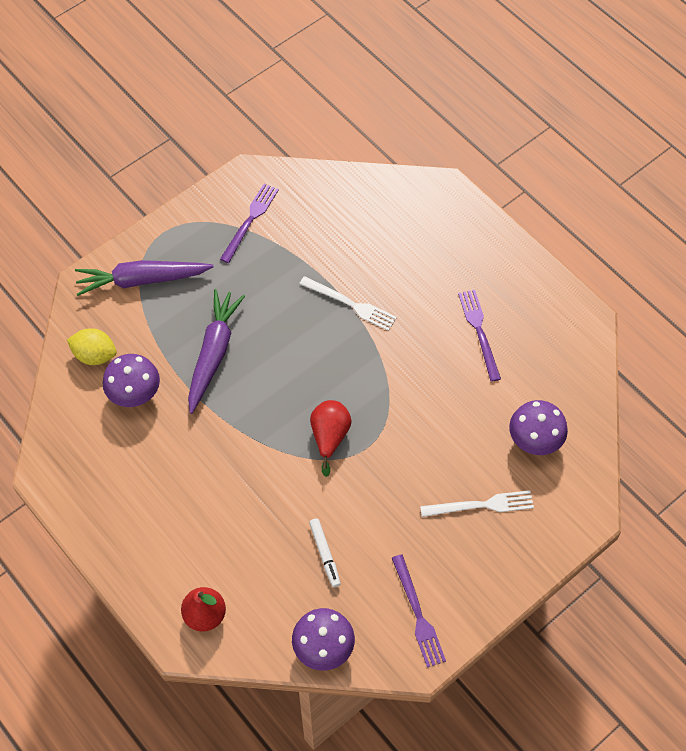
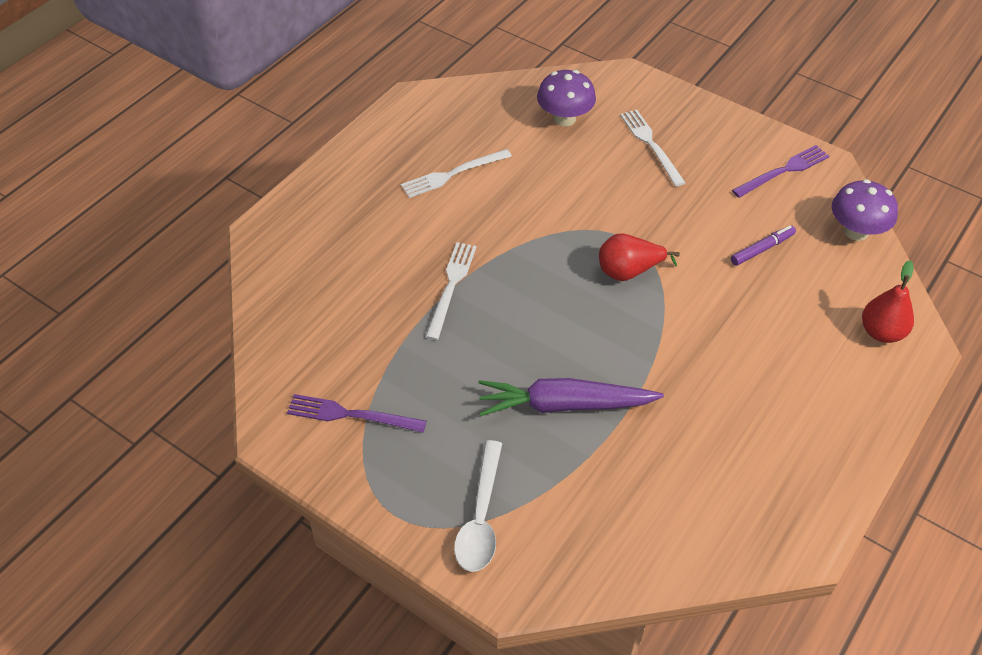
camera: 105 degrees left, 10 degrees down
(95, 355) = (616, 540): yellow lemon -> none
(134, 393) = (653, 475): purple mushroom -> none
(142, 280) = (480, 517): purple carrot -> white spoon
(325, 554) = (762, 249): white marker -> purple marker
(479, 331) = (453, 174): purple fork -> white fork

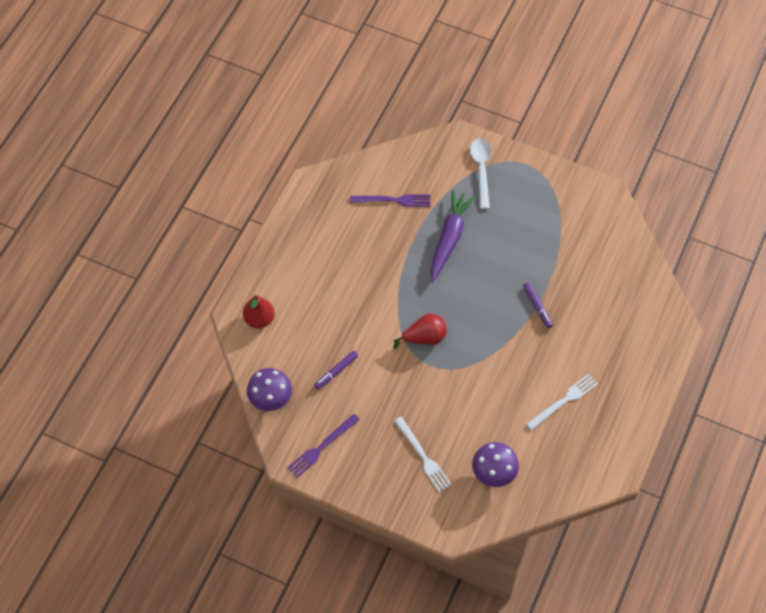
camera: 170 degrees right, 10 degrees up
(351, 415) = (569, 213): purple fork -> purple fork (393, 200)
(451, 286) = (537, 307): white fork -> purple marker
(564, 405) = (449, 239): purple carrot -> purple carrot turned 60 degrees counterclockwise

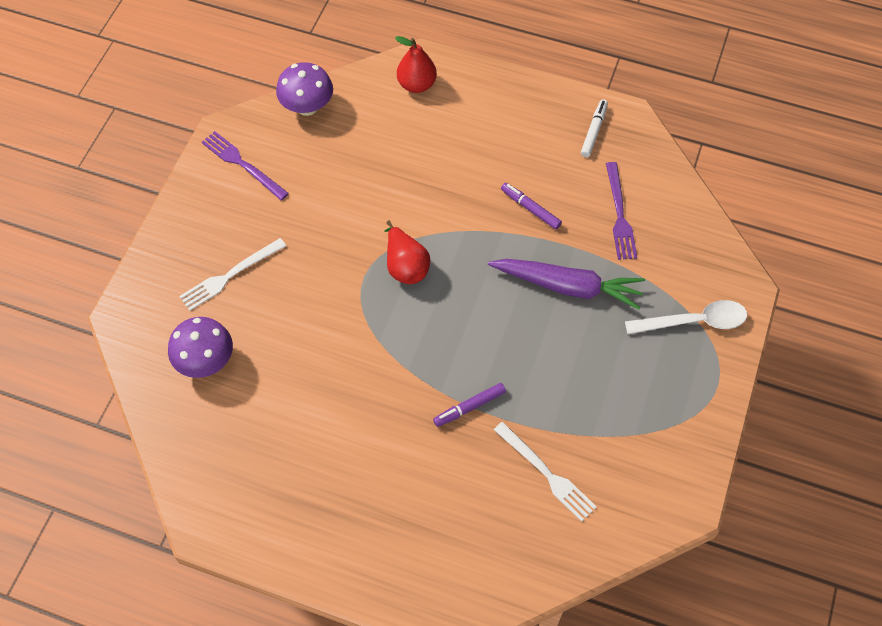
camera: 85 degrees right, 0 degrees up
(319, 206) = (593, 131): none -> white marker
(336, 372) = (348, 170): purple marker -> purple marker (530, 209)
(563, 401) = (317, 448): white fork -> white fork (546, 473)

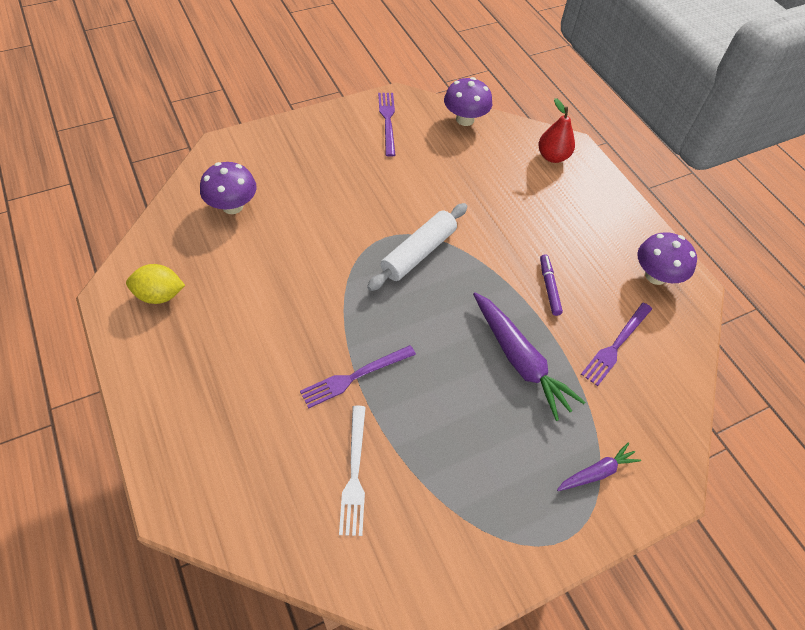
camera: 40 degrees right, 5 degrees down
(230, 275) = (305, 172): white fork -> none
(244, 488) = (160, 295): none -> yellow lemon
(405, 266) = (418, 253): red pear -> white rolling pin
(469, 407) = (355, 376): purple marker -> purple fork
(593, 131) = (655, 276): white marker -> purple mushroom
(694, 322) = (597, 472): white spoon -> purple carrot

